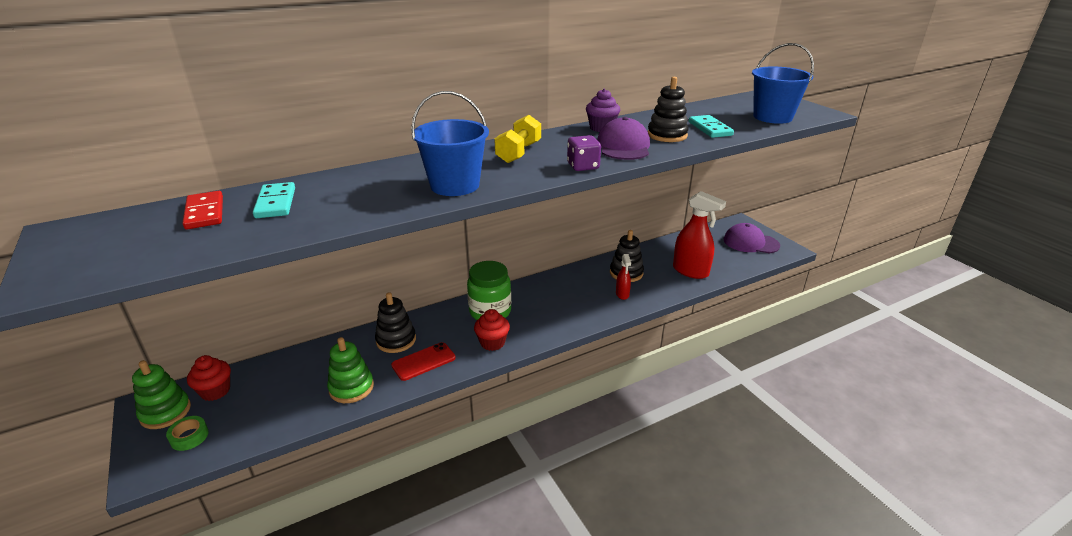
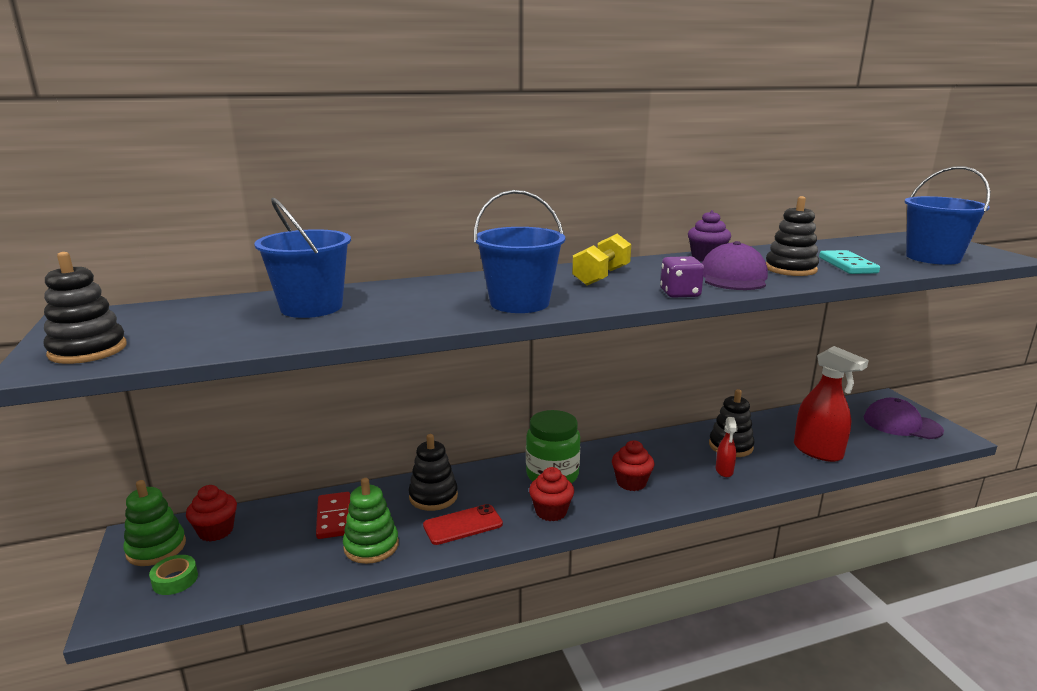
camera: 10 degrees right, 10 degrees down
(80, 266) = (88, 350): none -> black stacking toy
(205, 213) = (233, 311): red domino -> red domino (334, 517)
(275, 203) = (311, 307): turquoise domino -> blue bucket
(552, 311) = (631, 482): none -> red cupcake

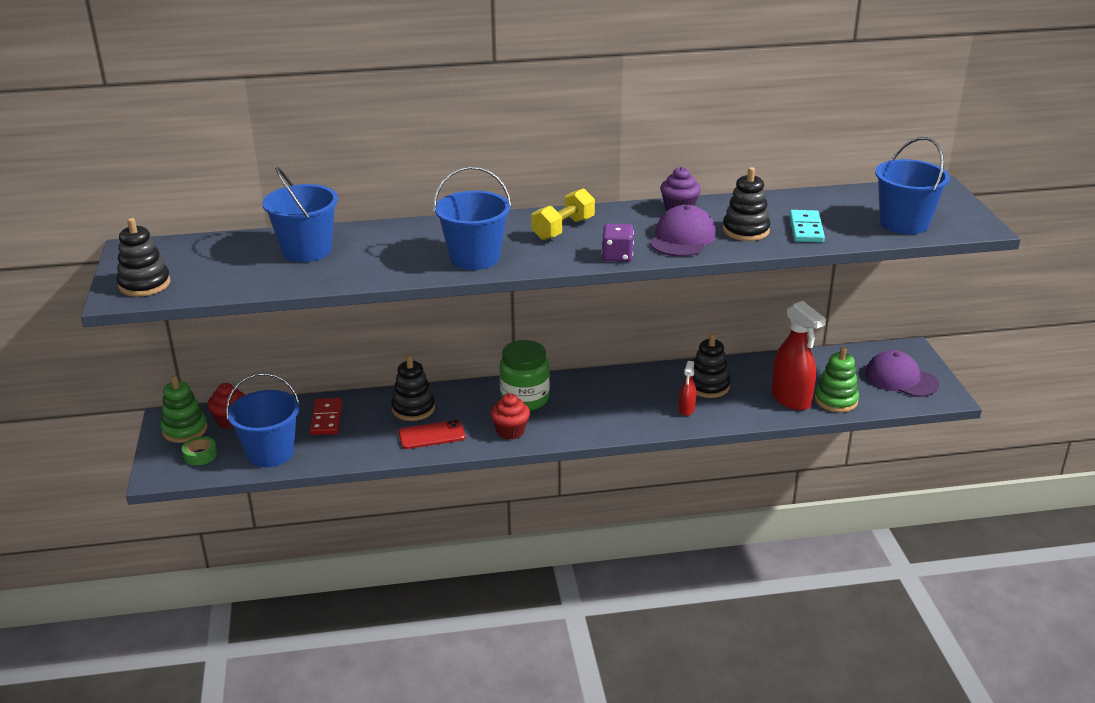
camera: 10 degrees right, 10 degrees up
(268, 567) = (270, 453): none -> blue bucket
(371, 546) = (353, 444): green stacking toy -> green stacking toy (836, 400)
(631, 482) = (593, 412): red cupcake -> none

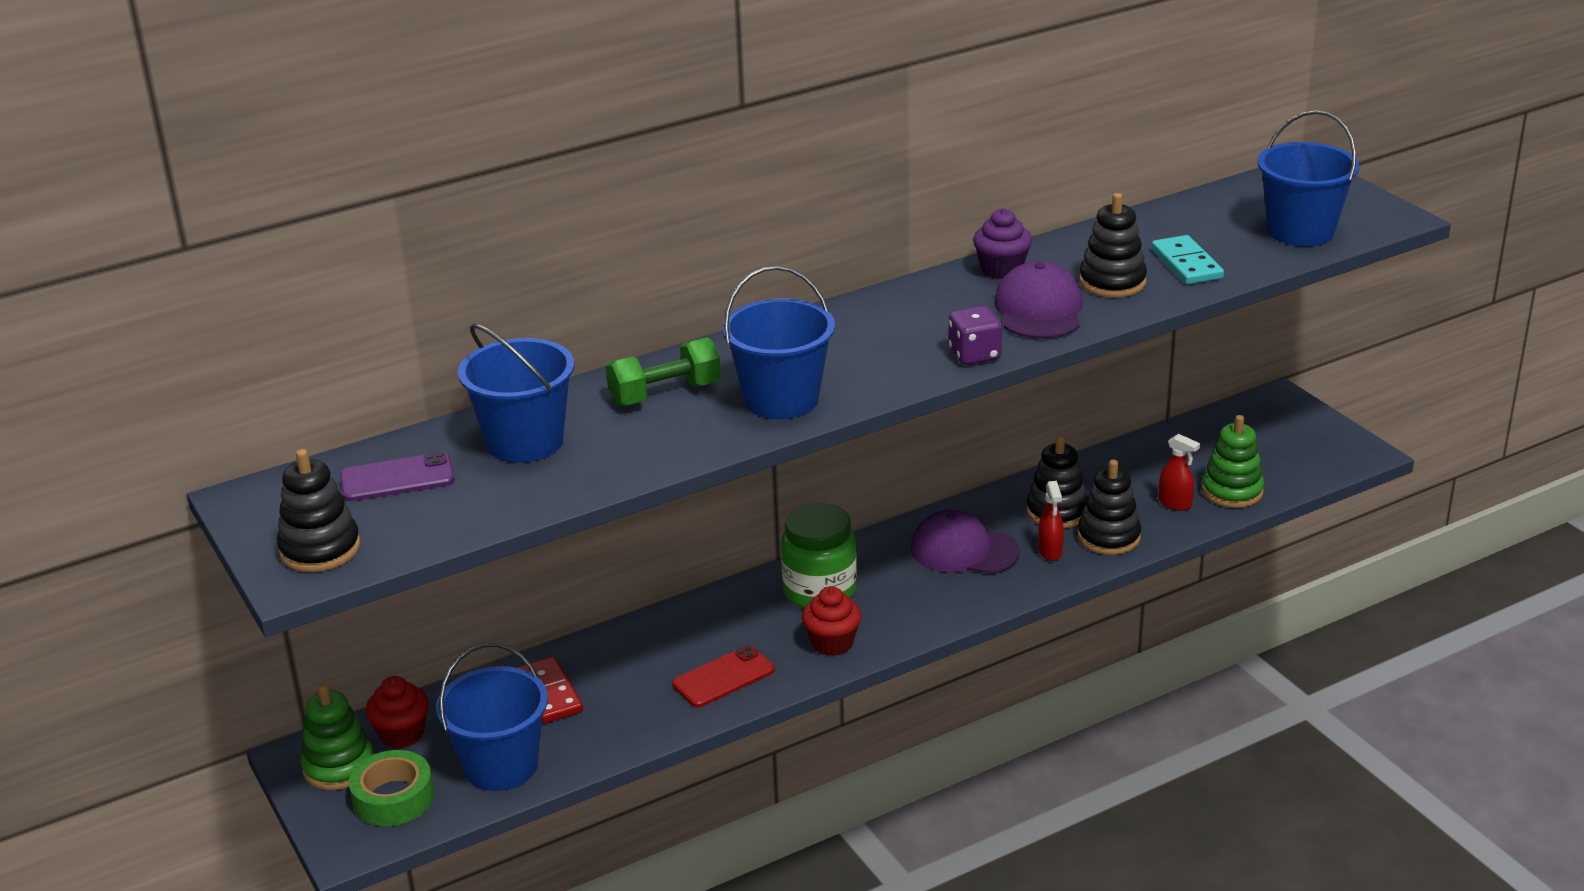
camera: 20 degrees left, 0 degrees up
(200, 455) = (393, 798): green tape -> green tape, size x1.54
(219, 255) = (397, 478): none -> purple phone
(409, 240) = (665, 394): none -> green dumbbell
(413, 408) = (668, 645): black stacking toy -> black stacking toy (1108, 537)
(563, 229) = (868, 330): yellow dumbbell -> none
(791, 399) = (1175, 504): red spray bottle -> red spray bottle, size x0.51
(901, 379) = (1293, 442): purple cap -> purple cap (964, 550)

